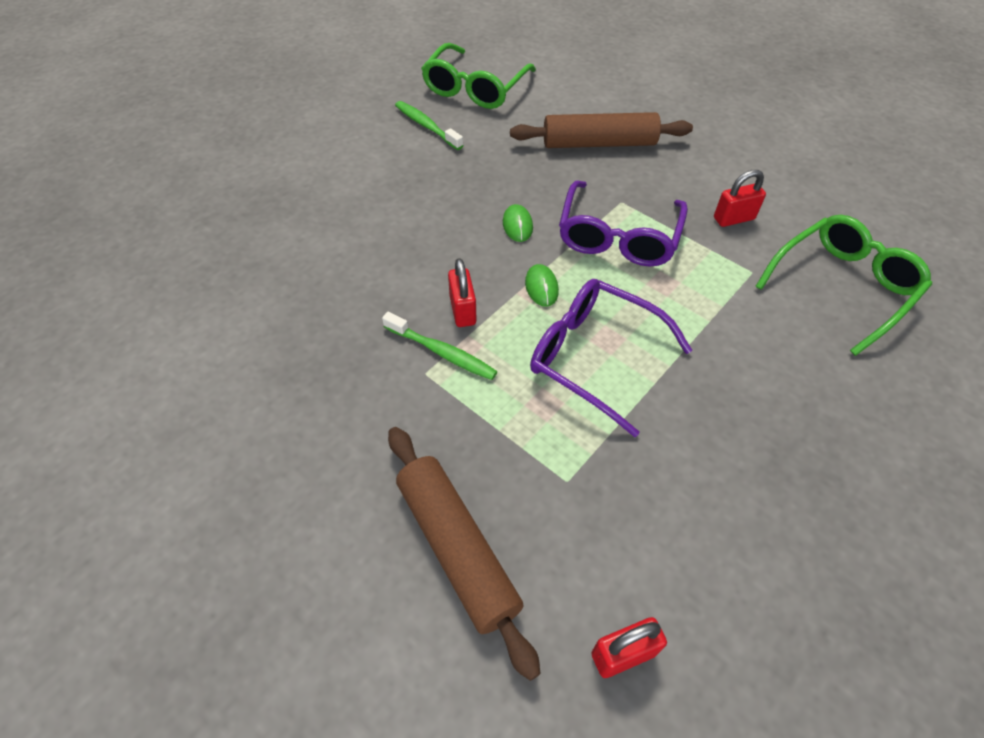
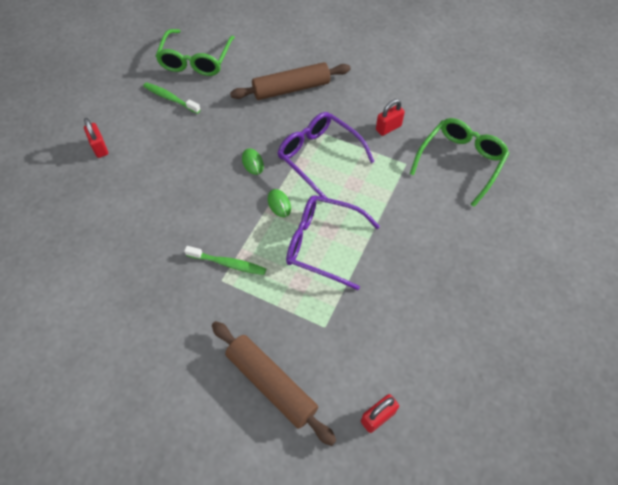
camera: 15 degrees left, 5 degrees up
(462, 310) = (233, 232): red padlock -> red padlock (100, 148)
(618, 236) = (319, 157): purple glasses -> purple glasses turned 135 degrees clockwise

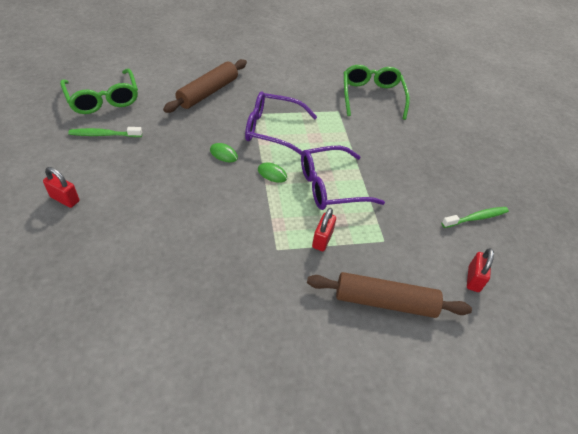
camera: 40 degrees left, 10 degrees down
(228, 263) = (271, 234): green toothbrush -> green toothbrush (476, 218)
(388, 128) = (305, 93): red padlock -> red padlock (322, 239)

